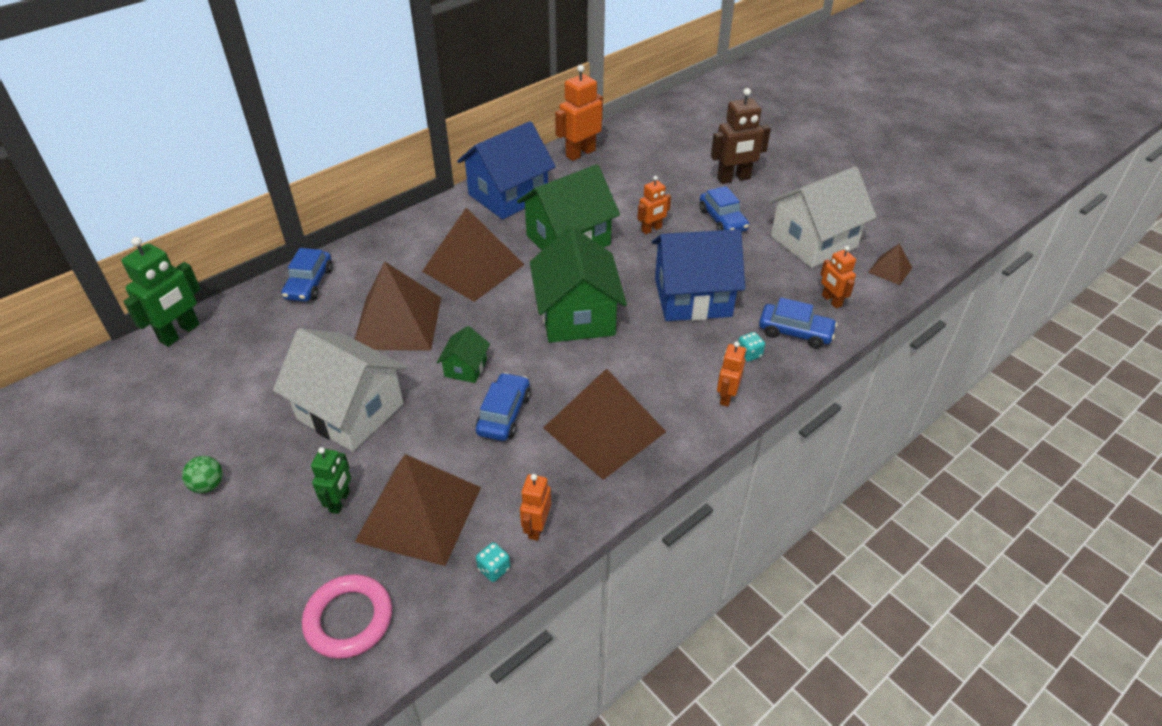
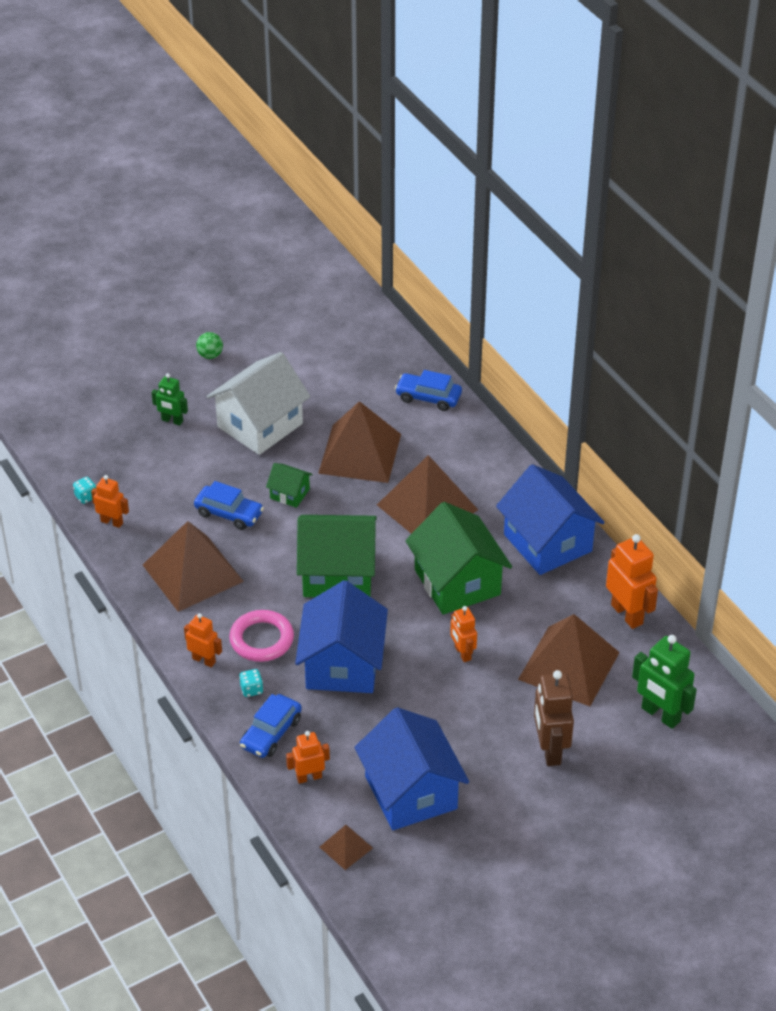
camera: 100 degrees right, 0 degrees up
(180, 333) = (380, 326): green robot -> green robot (660, 715)
(349, 619) = (75, 426): pink ring -> pink ring (261, 639)
(419, 513) = (147, 461): brown pyramid -> brown pyramid (569, 665)
(722, 220) = (467, 719): blue car -> none
(813, 241) = (411, 792): white house -> blue house

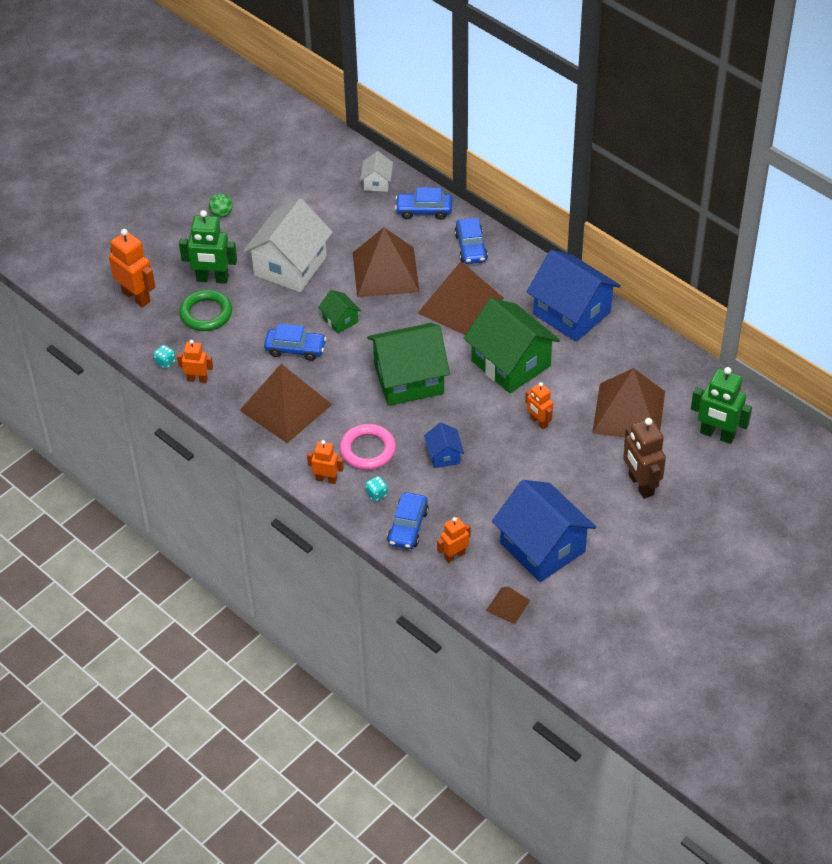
camera: 15 degrees left, 5 degrees up
(150, 455) = (206, 313): none -> green ring
(172, 421) = (212, 279): green robot -> green robot, size x1.67
(289, 494) = (340, 320): green house -> green house turned 45 degrees clockwise
(342, 665) = (444, 455): blue house -> blue house, size x0.47
(389, 357) = (377, 182): none -> white house
(464, 447) = (471, 247): none -> blue car
(627, 614) = (659, 358): orange robot -> orange robot (136, 297)

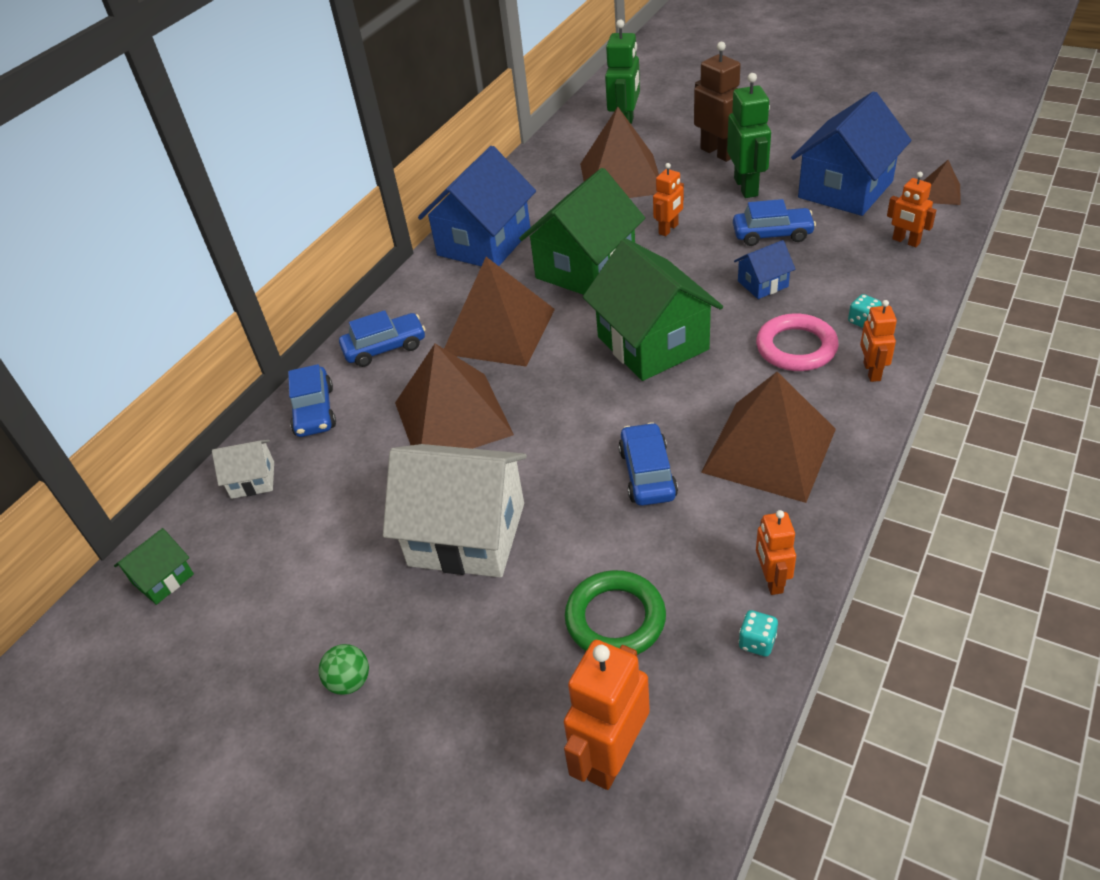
camera: 100 degrees left, 5 degrees down
(212, 279) = (526, 638): green robot -> green robot (746, 187)
(340, 320) = (568, 440): green house -> green house (163, 579)
(408, 527) = (893, 284): blue car -> blue car (772, 234)
(640, 485) = (718, 152): brown robot -> brown robot turned 90 degrees counterclockwise

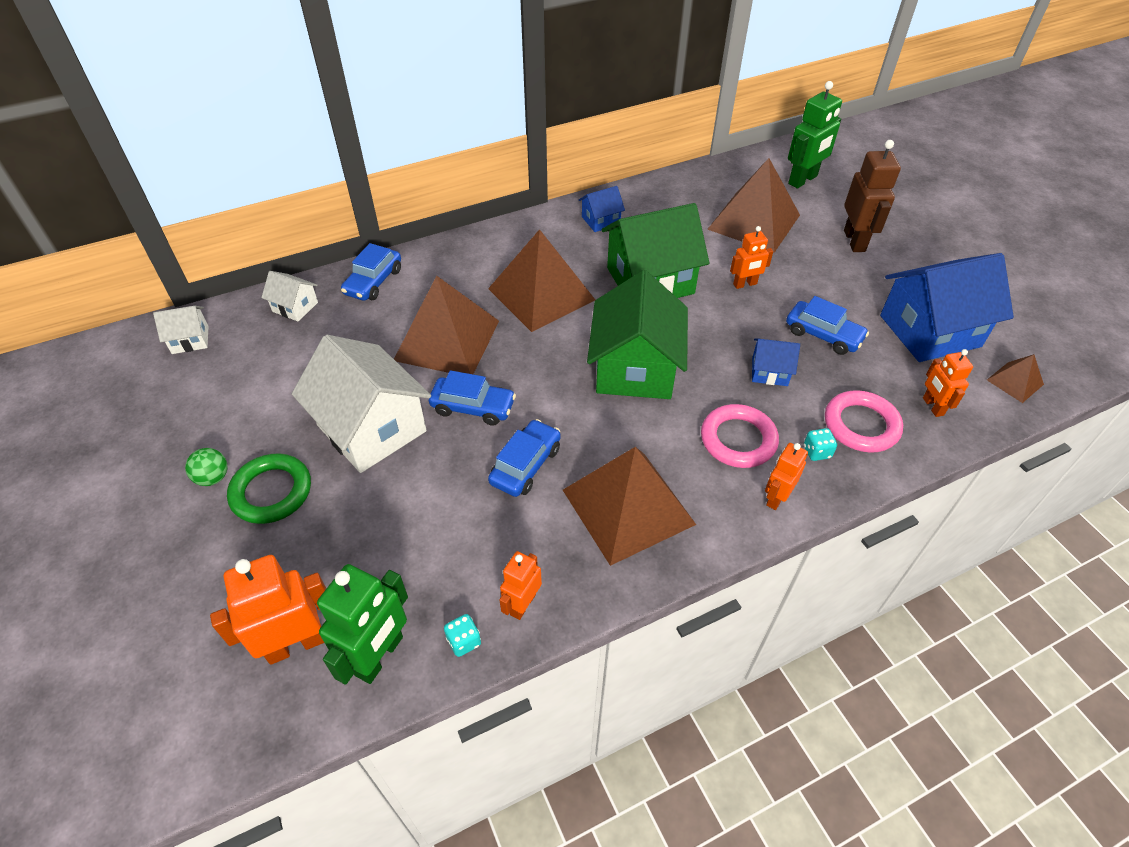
camera: 30 degrees right, 5 degrees up
(163, 579) = (190, 340): green house -> white house
(385, 347) = (458, 262): blue car -> blue car (473, 407)
(484, 243) = (601, 220): blue house -> blue house, size x0.47
(615, 619) = (395, 554): green ring -> green ring (271, 492)
(746, 187) = (846, 283): green robot -> green robot (380, 656)
(872, 283) = (861, 425): none -> pink ring

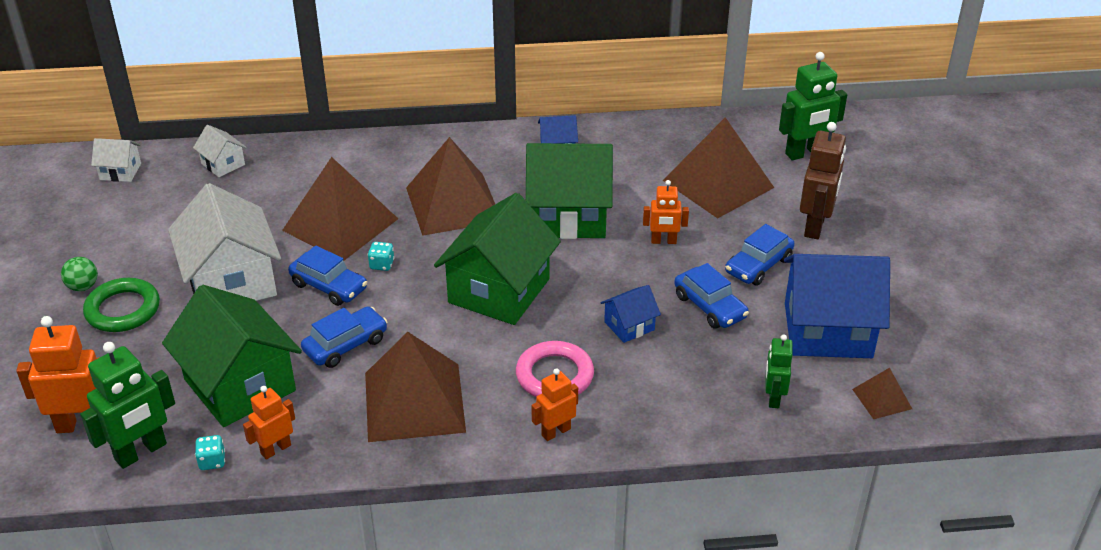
camera: 20 degrees right, 10 degrees down
(373, 282) = (304, 158): blue car -> blue car (758, 265)
(444, 542) = (240, 385): none -> green house
(769, 371) = (629, 326): blue house -> blue house turned 60 degrees counterclockwise
(816, 452) = (623, 405): turquoise dice -> turquoise dice (382, 265)
(861, 425) = (686, 395): pink ring -> none
(932, 406) = (773, 398): orange robot -> green robot

